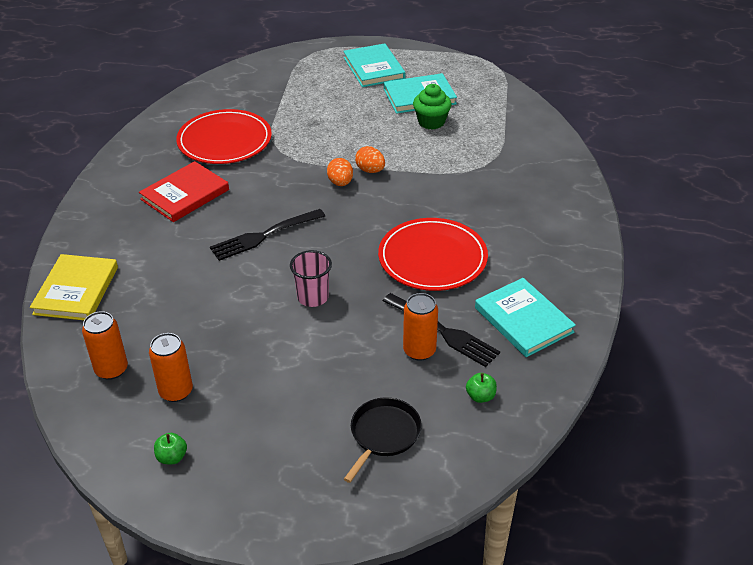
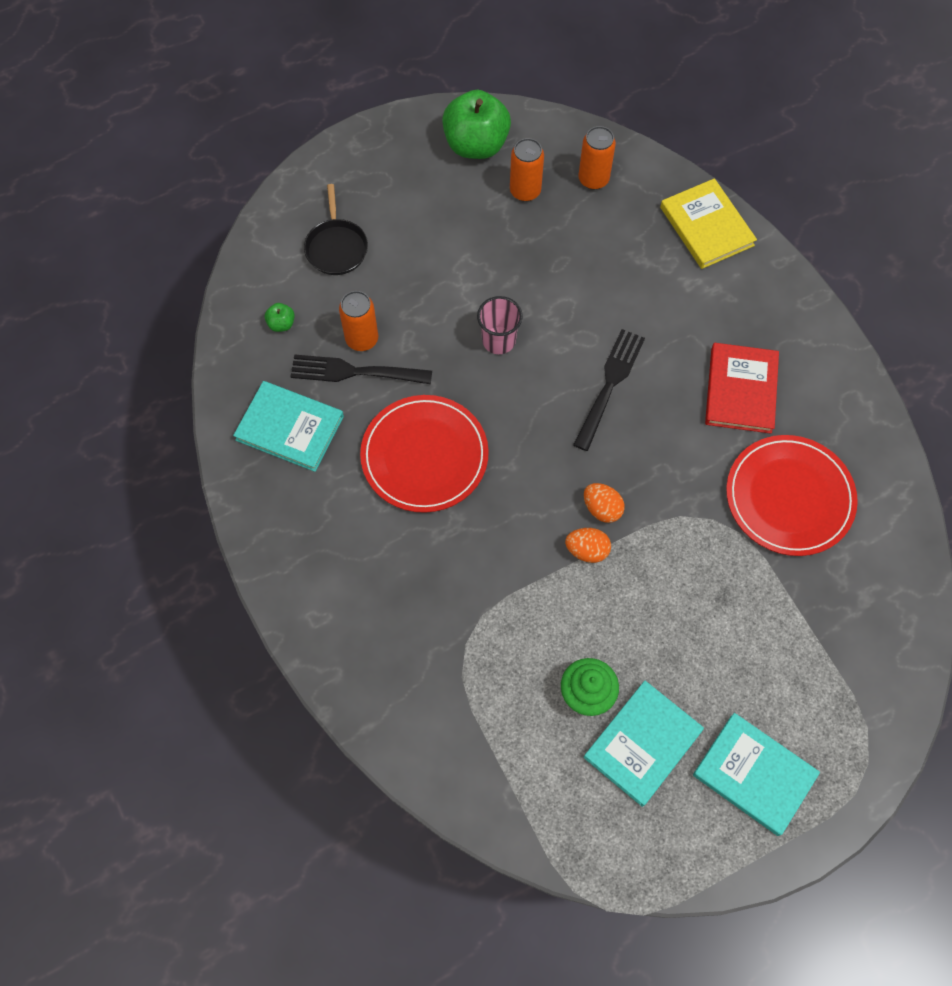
camera: 145 degrees right, 25 degrees up
(172, 457) = (476, 145): green apple -> green apple, size x2.44

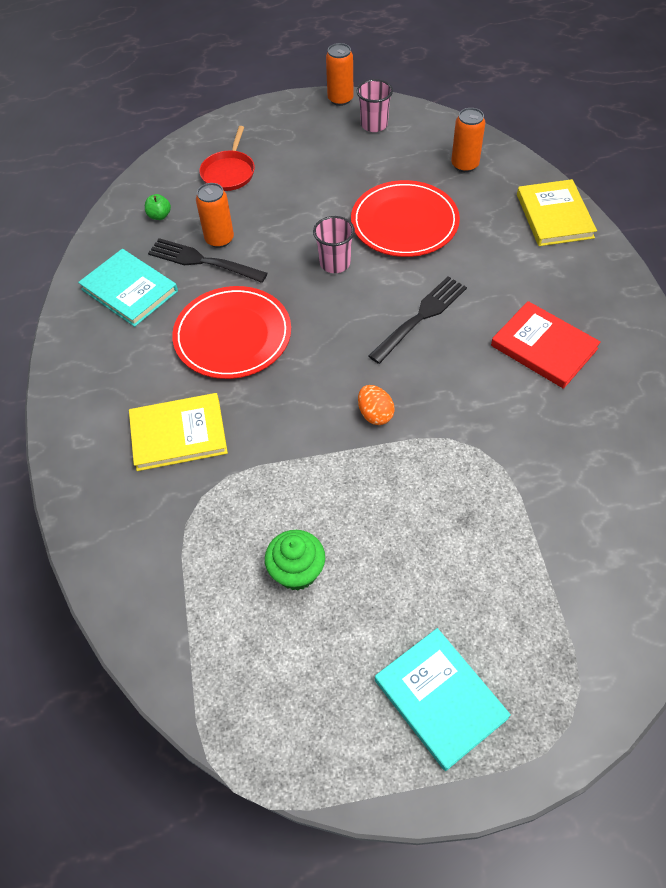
camera: 20 degrees right, 10 degrees down
(336, 247) = (229, 172): black pan -> red pan
(415, 583) = (178, 434): none -> yellow book
(476, 145) = (374, 125): green apple -> pink cup
(525, 191) = (402, 162): orange can -> orange can (340, 99)
(587, 550) = (347, 445): orange egg -> none
(642, 743) = (334, 634): turquoise book -> none
(741, 390) = (544, 347): red book -> red book turned 75 degrees counterclockwise
(789, 497) = (562, 447): red plate -> red plate (404, 222)

